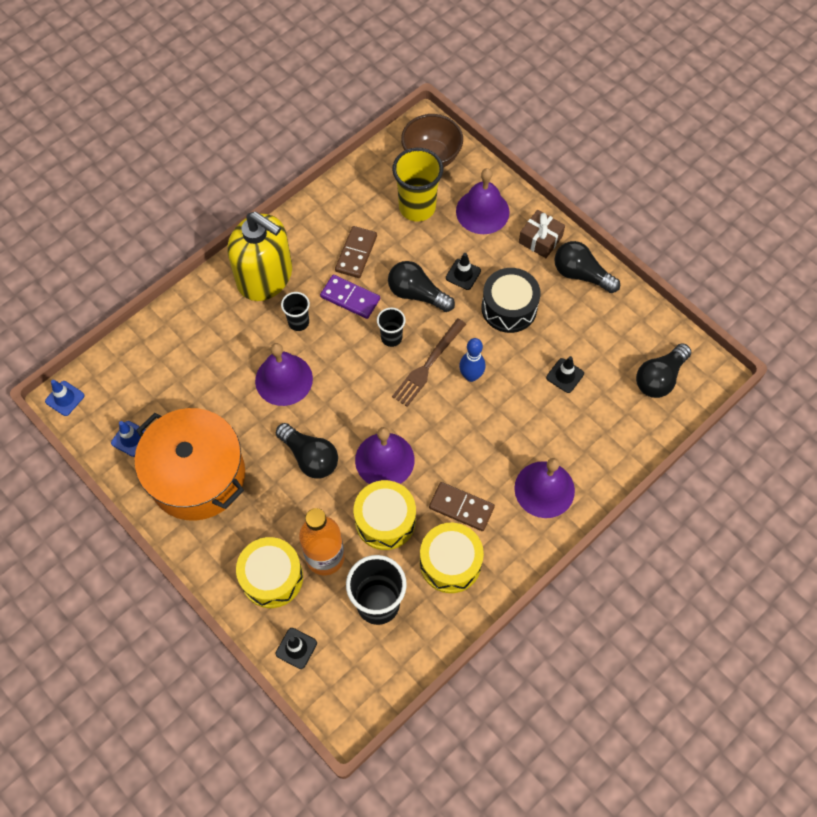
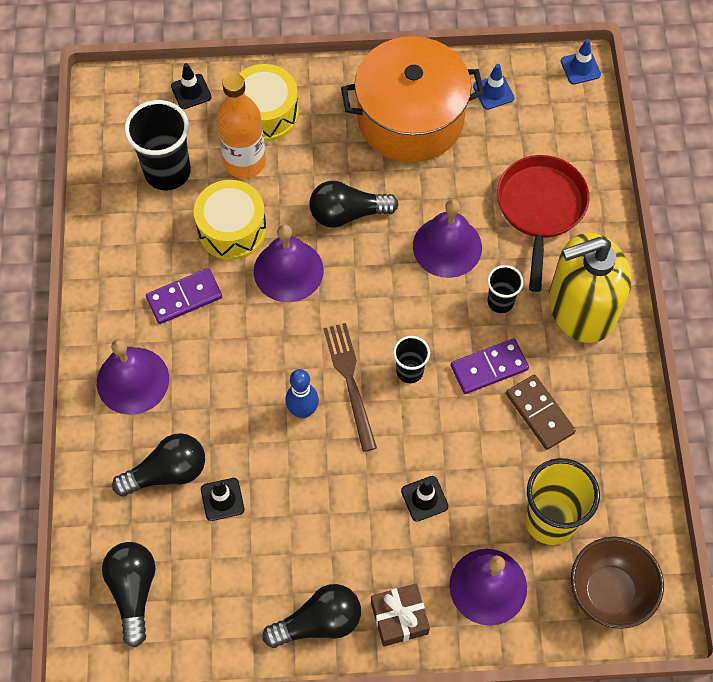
camera: 130 degrees right, 0 degrees up
(208, 346) = (540, 209): none -> red pan
(417, 294) = (439, 434): black light bulb -> black light bulb (167, 472)
(450, 563) = (146, 251): yellow drum -> none
(461, 507) = (184, 297): brown domino -> purple domino
(509, 308) = (345, 511): black drum -> none

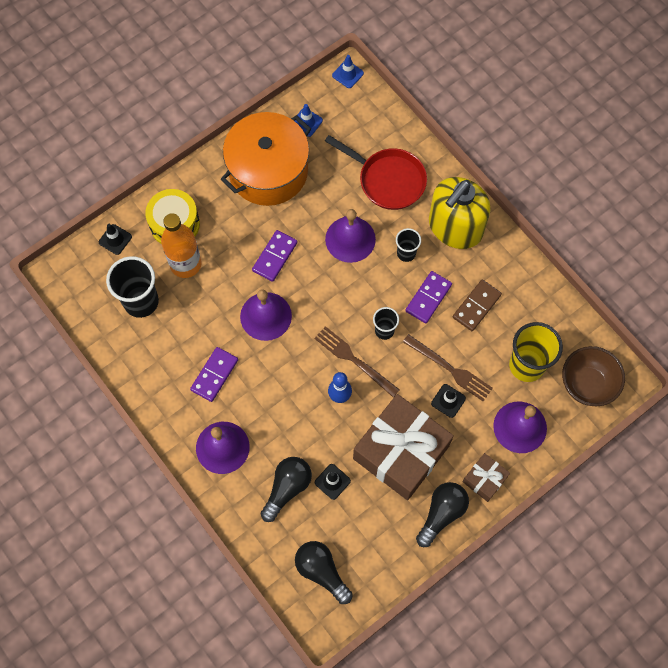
camera: 35 degrees left, 5 degrees up
(232, 229) = (211, 312): yellow drum -> none
(325, 519) = (401, 452): none -> brown gift
(347, 214) = (275, 257): black light bulb -> purple domino
(453, 463) = (449, 369): none -> brown fork
(540, 209) = (388, 180): red pan -> red pan turned 150 degrees clockwise
(540, 413) = (476, 306): brown domino -> brown domino turned 75 degrees counterclockwise

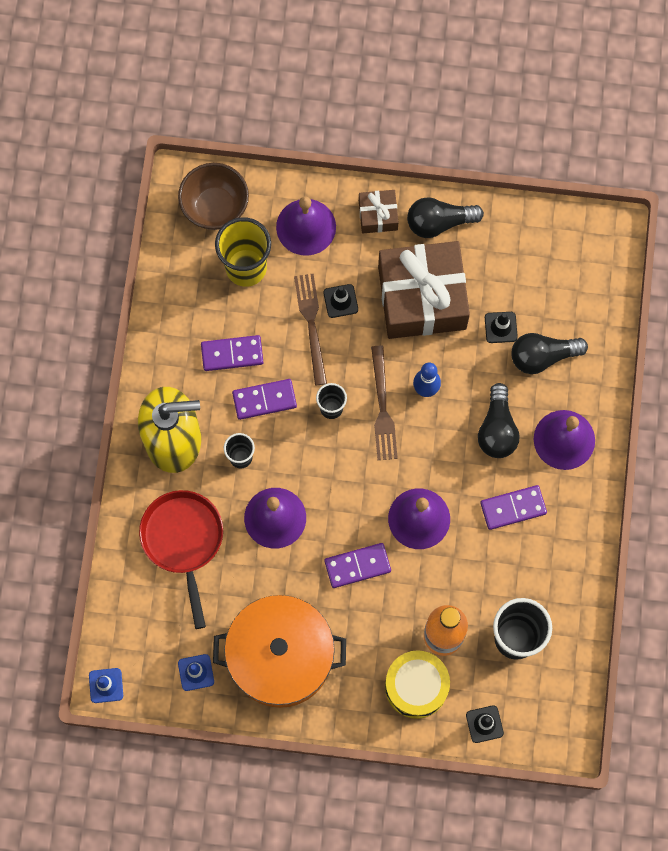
camera: 135 degrees left, 5 degrees up
(321, 571) = (577, 268): black light bulb -> black light bulb (497, 429)
(476, 306) = (232, 354): brown domino -> purple domino

